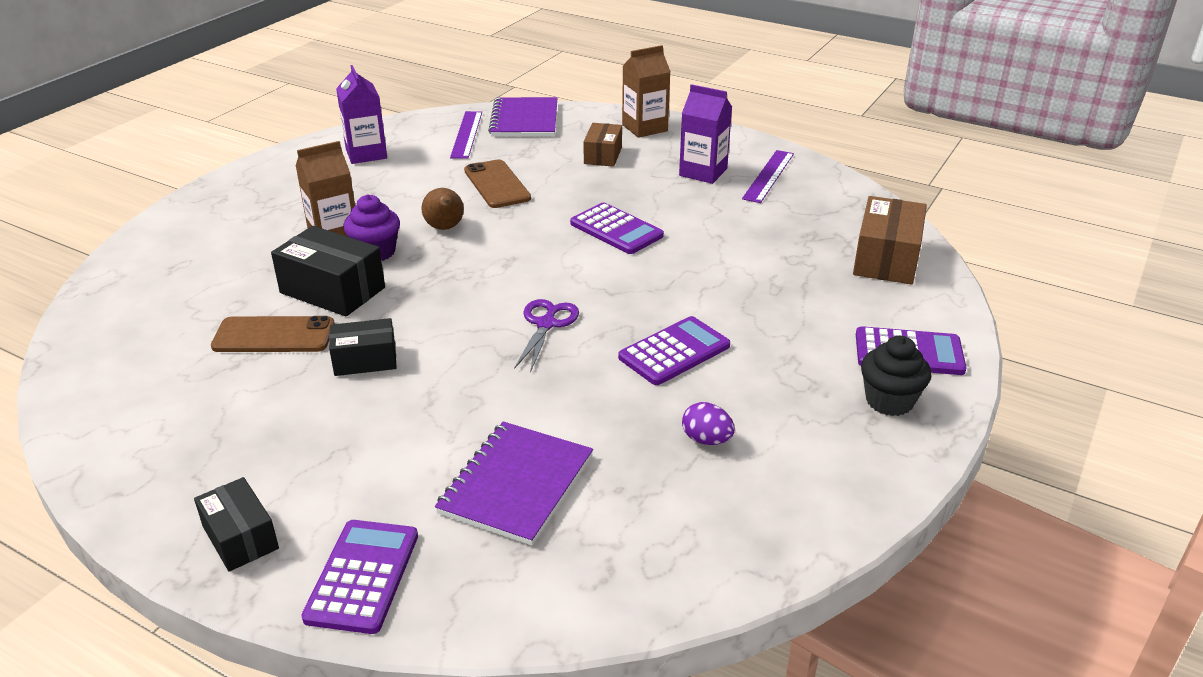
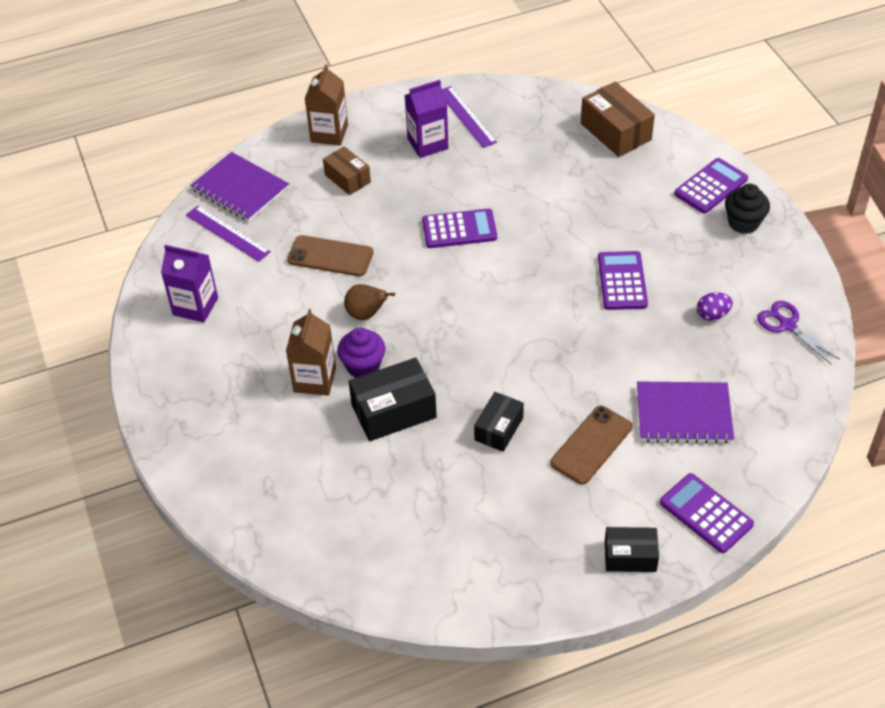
camera: 50 degrees left, 15 degrees up
(274, 335) = (424, 465): brown phone -> brown phone (591, 445)
(517, 484) = (683, 414): purple notebook -> purple notebook turned 60 degrees counterclockwise
(546, 324) = (539, 322): purple scissors -> purple scissors (787, 325)

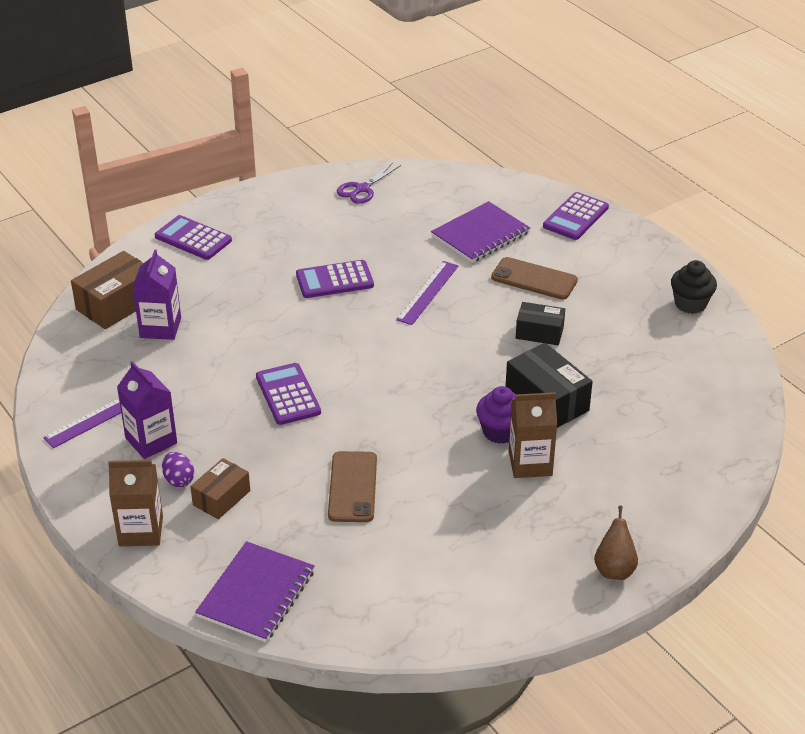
camera: 105 degrees left, 10 degrees down
(195, 306) = (462, 586): purple carton -> purple carton (160, 328)
(227, 233) = (336, 586): purple ruler -> purple ruler (427, 292)
(366, 314) = (429, 442): brown pear -> brown pear (614, 569)
(630, 556) = (634, 249): black box -> none
(683, 414) = (480, 234): purple notebook -> purple notebook turned 60 degrees clockwise
(712, 315) = (362, 227): purple egg -> purple egg (179, 480)
(743, 223) = (240, 217): black cupcake -> black cupcake (690, 304)

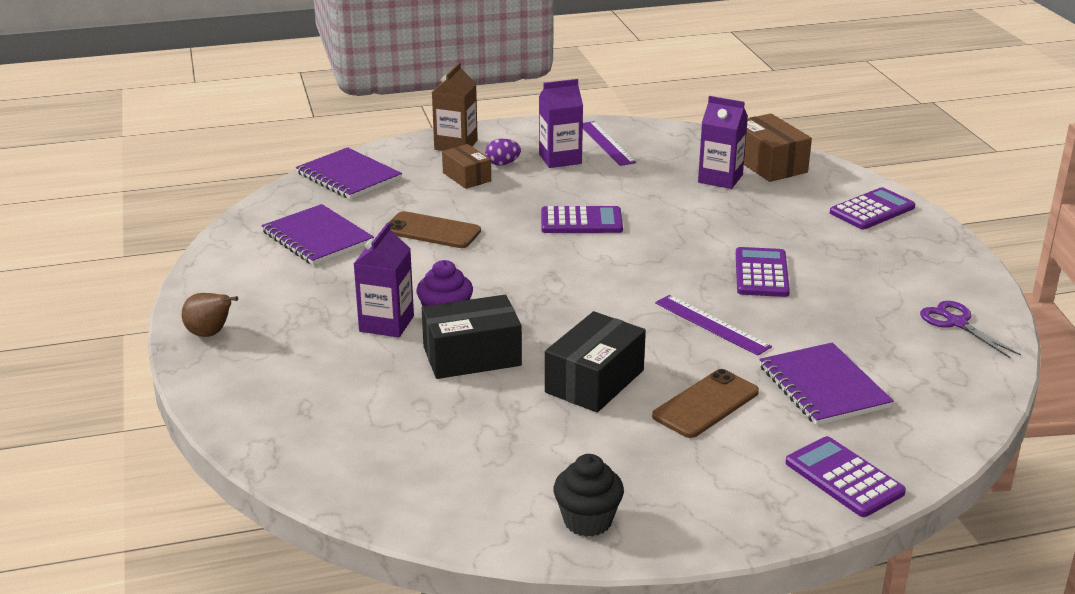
camera: 110 degrees right, 10 degrees down
(406, 565) = (317, 237): none -> purple notebook
(530, 463) = (386, 323): brown carton -> purple carton
(539, 333) = (594, 381): black box -> black box, size x1.57

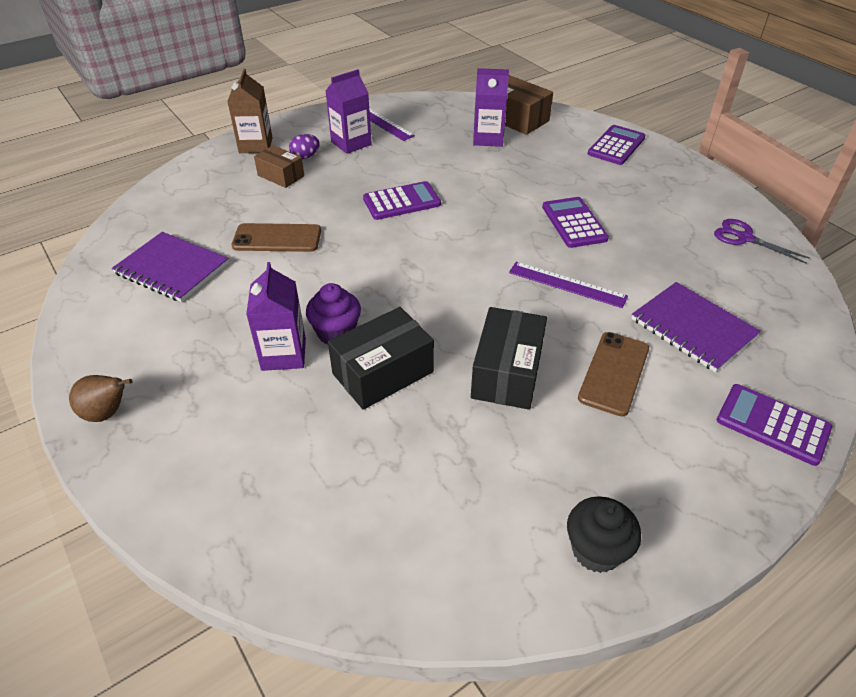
camera: 20 degrees left, 15 degrees up
(349, 176) = (173, 195): purple notebook -> none

